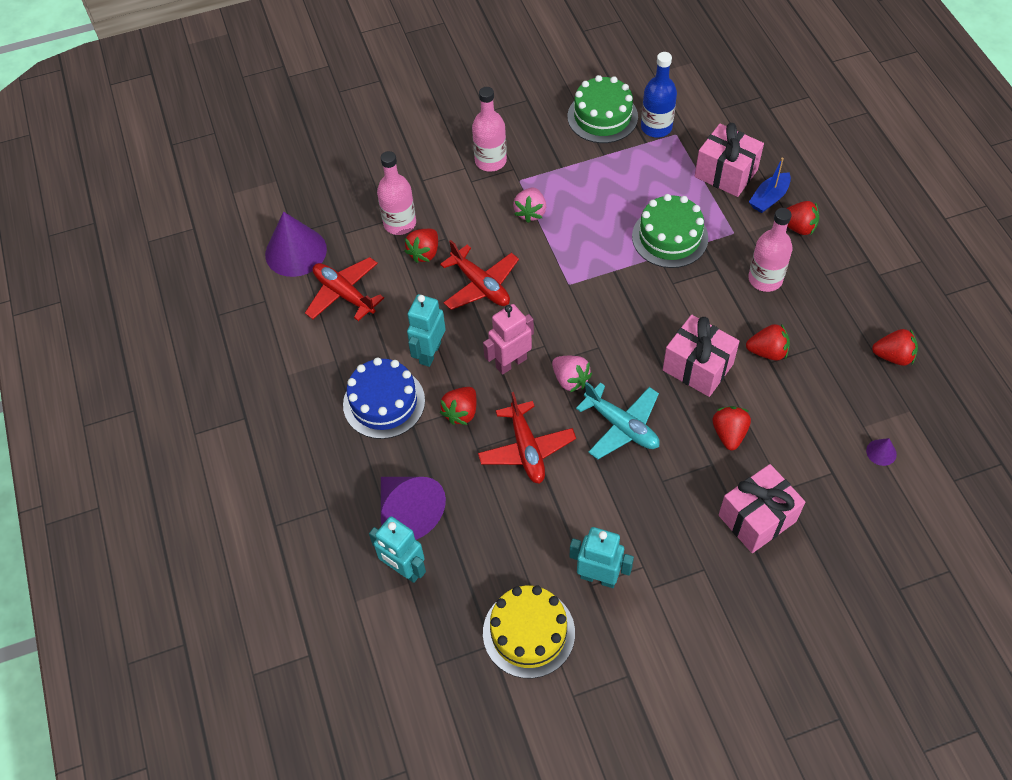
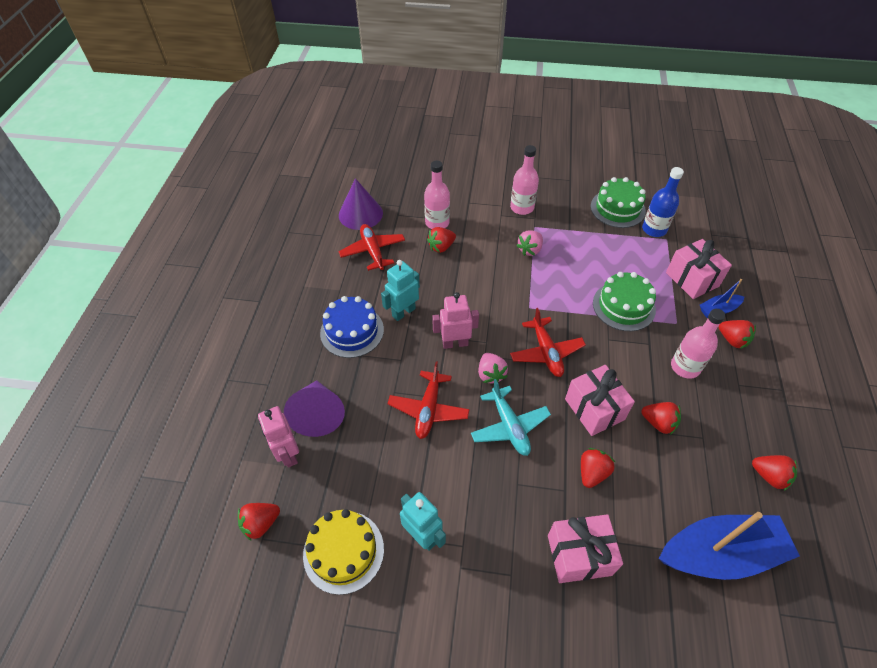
camera: 25 degrees right, 5 degrees down
(404, 569) = (288, 454): turquoise robot -> pink robot
(461, 412) = (399, 362): red strawberry -> red strawberry (261, 524)
(481, 285) = (466, 283): red plane -> red plane (546, 352)
(881, 452) = (720, 553): purple cone -> blue boat

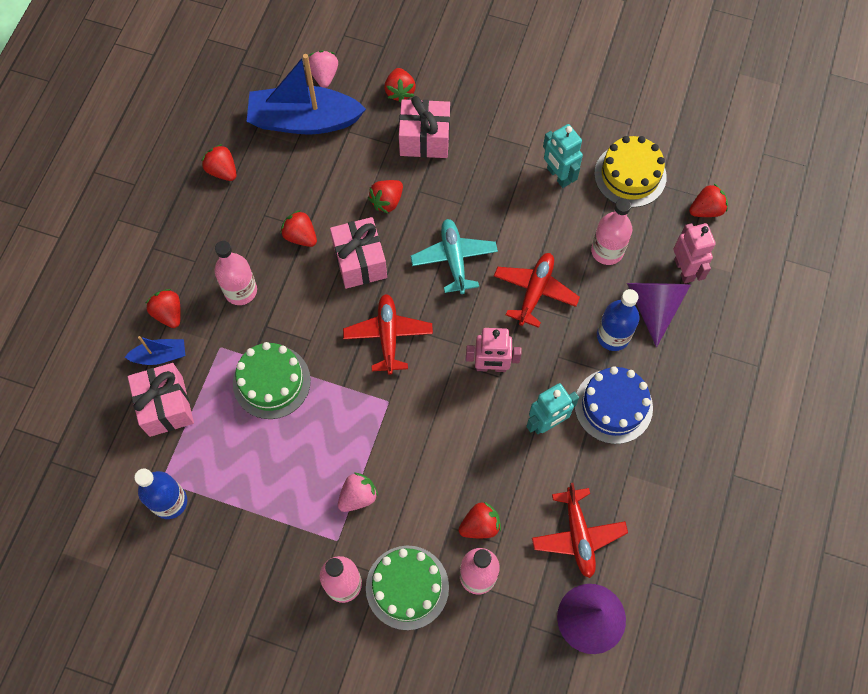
camera: 170 degrees left, 15 degrees up
(354, 383) = (613, 336): none -> blue bottle
(364, 459) = (607, 251): none -> pink bottle
(490, 374) = (459, 320): pink strawberry -> pink strawberry (324, 75)
(617, 208) = (202, 554): green cake -> green cake (407, 587)
(630, 617) = (400, 91): none -> red strawberry

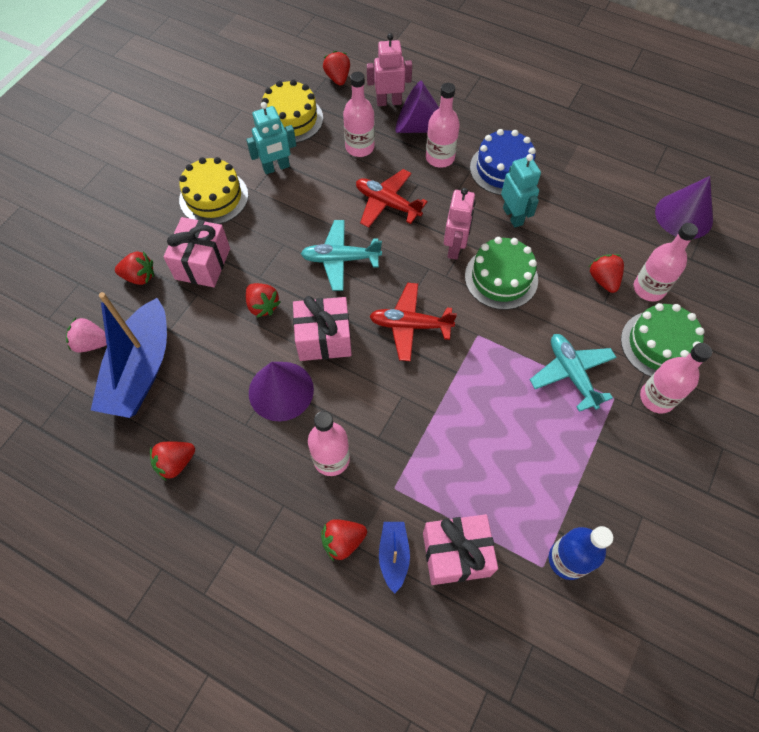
camera: 80 degrees left, 5 degrees down
(271, 382) = (442, 439): green cake -> green cake (501, 278)
(300, 236) = (281, 391): red strawberry -> purple cone
(358, 496) = (571, 374): pink strawberry -> turquoise plane
(506, 128) = (214, 197): none -> yellow cake
(578, 535) = (614, 212): red plane -> none
(613, 336) = (440, 158): blue bottle -> pink bottle

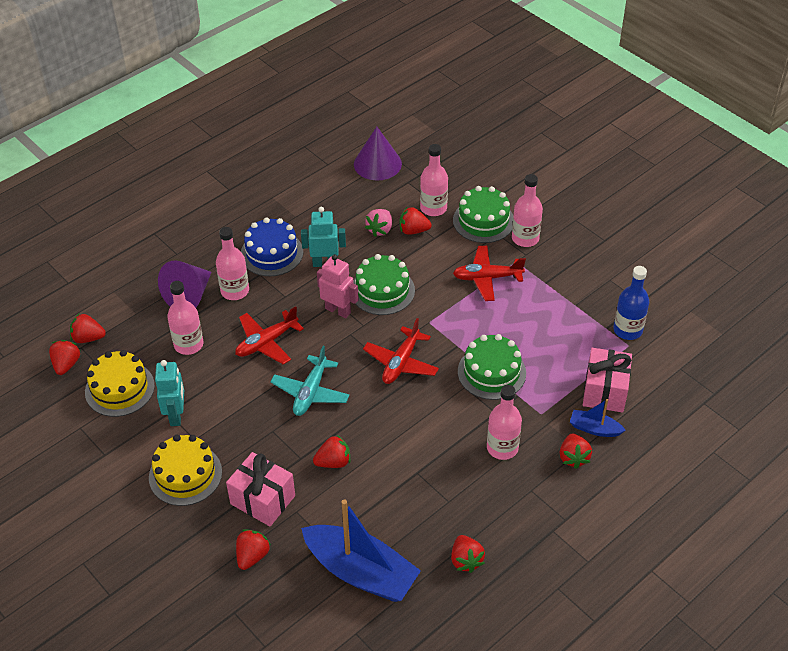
camera: 70 degrees left, 15 degrees down
(92, 343) = (313, 610): pink strawberry -> pink strawberry (380, 229)
(281, 391) = (426, 468): purple cone -> none
(303, 76) = (66, 364): none -> red strawberry
(324, 339) = (388, 425): pink gift -> none
(389, 102) = (145, 307): pink robot -> none
(433, 418) = (491, 372): none -> green cake
(571, 374) = (487, 278): turquoise plane -> red plane

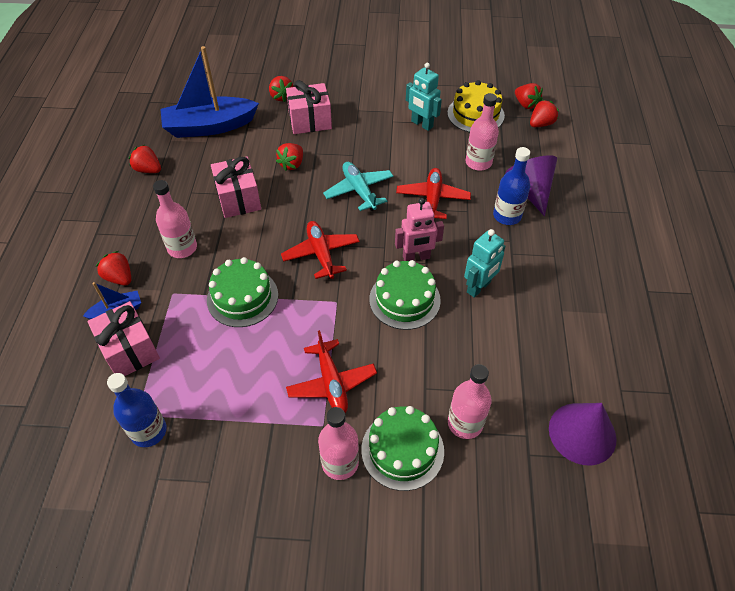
camera: 135 degrees right, 5 degrees up
(185, 474) = (371, 104): yellow cake -> none
(235, 291) = (507, 216): pink bottle -> blue bottle
(271, 253) = (528, 263): blue cake -> none
(380, 229) = (480, 356): pink strawberry -> none
(413, 230) = (451, 380): red strawberry -> none
(414, 461) = (238, 199): none -> pink gift
(487, 278) = (331, 383): red plane -> red plane turned 120 degrees clockwise

